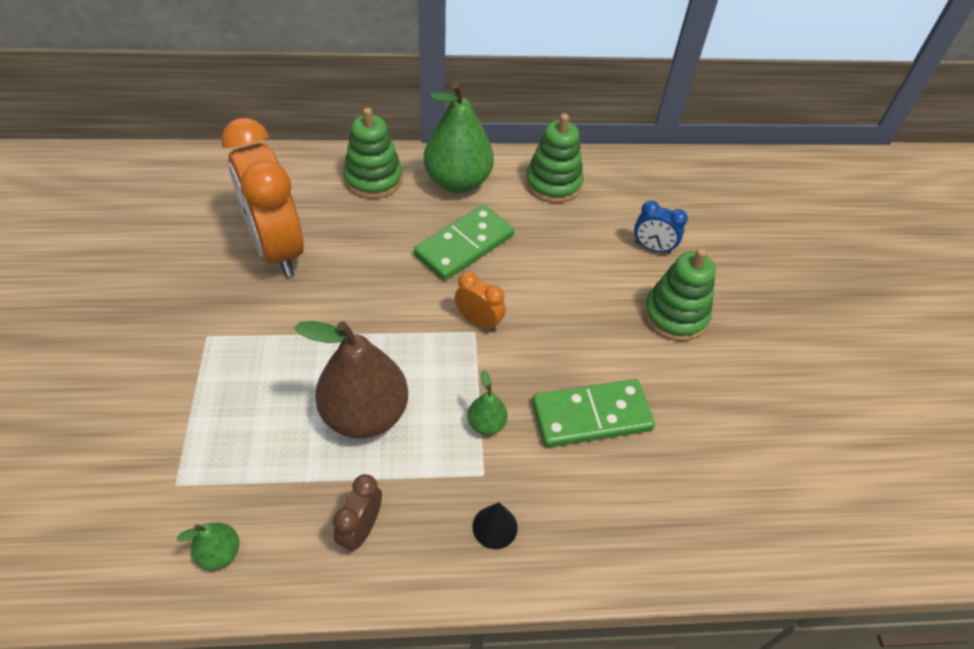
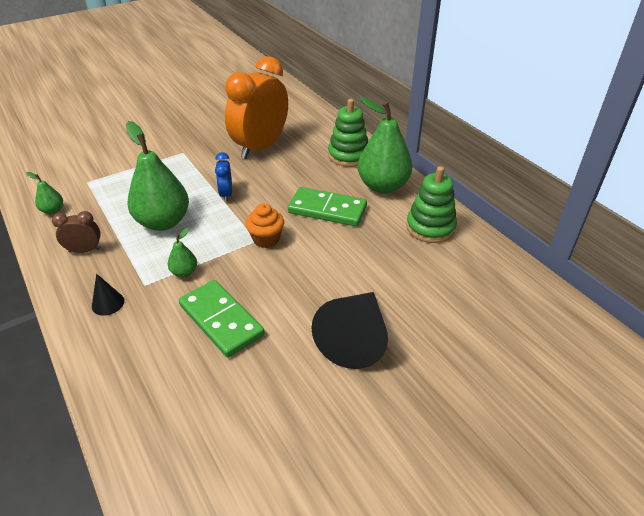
camera: 65 degrees right, 10 degrees down
(365, 414) = (163, 222): brown pear -> green pear
(478, 321) = (266, 239): orange clock -> orange cupcake
(652, 248) = (418, 302): blue clock -> blue clock (226, 194)
(675, 315) = (355, 338): green stacking toy -> black cone

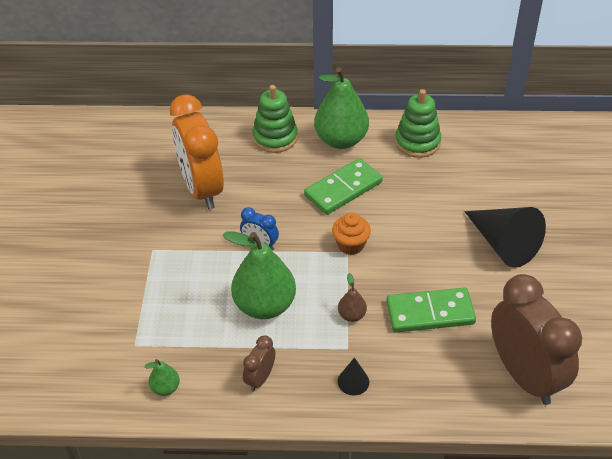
camera: 55 degrees left, 5 degrees up
(182, 428) = (524, 375): none -> brown clock
(184, 272) = (352, 315): green pear -> brown pear

